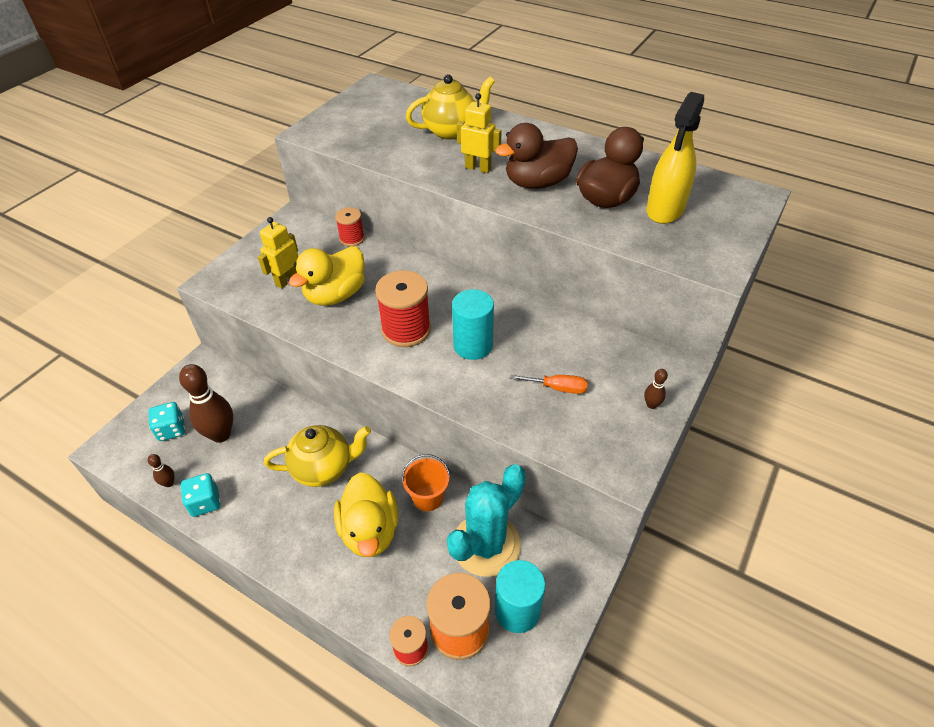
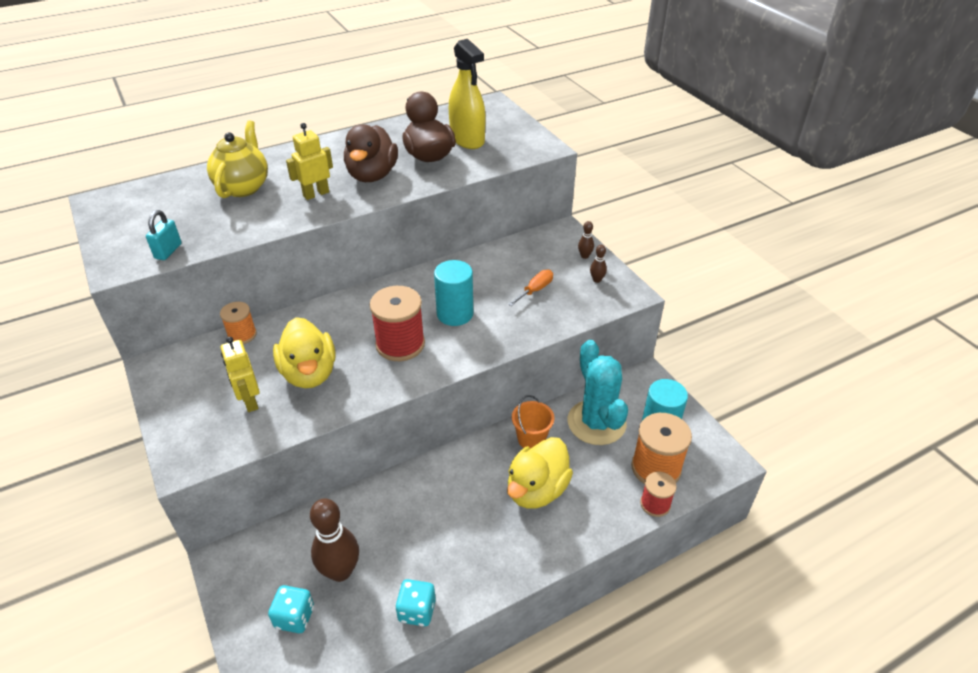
camera: 60 degrees left, 5 degrees down
(169, 483) = (367, 639): brown bowling pin -> brown bowling pin (597, 280)
(324, 468) = (449, 499): yellow teapot -> none
(342, 141) = (168, 251): none -> turquoise padlock
(352, 238) = (242, 335): red spool -> orange spool
(370, 531) = (537, 490): yellow duck -> yellow duck turned 105 degrees clockwise

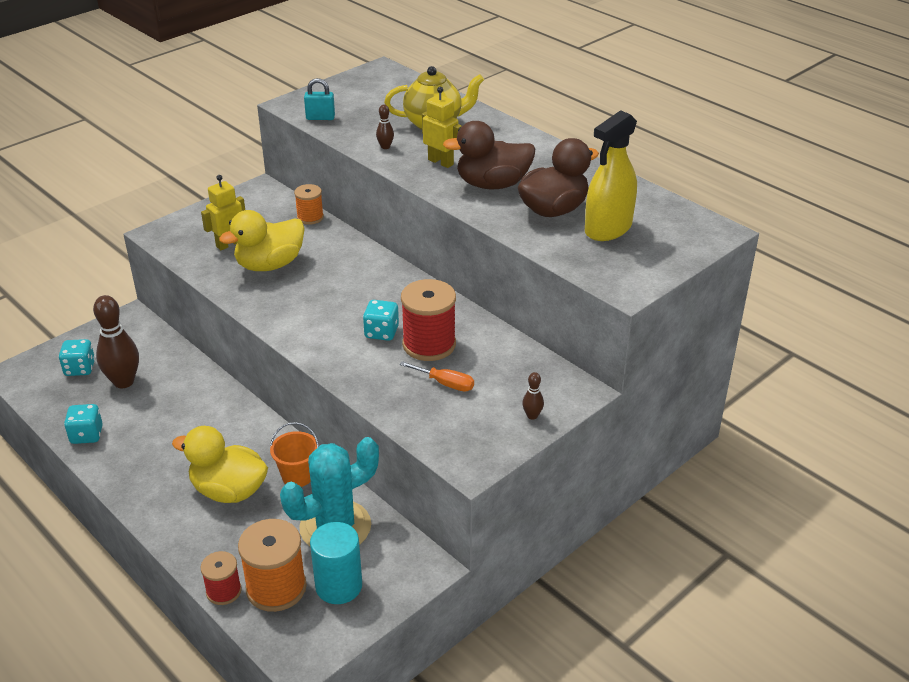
camera: 75 degrees right, 5 degrees down
(400, 344) = (323, 307): red spool -> red spool (429, 344)
(455, 314) = (381, 332): turquoise cylinder -> turquoise dice
(597, 280) = (486, 432): brown bowling pin -> brown bowling pin (385, 147)

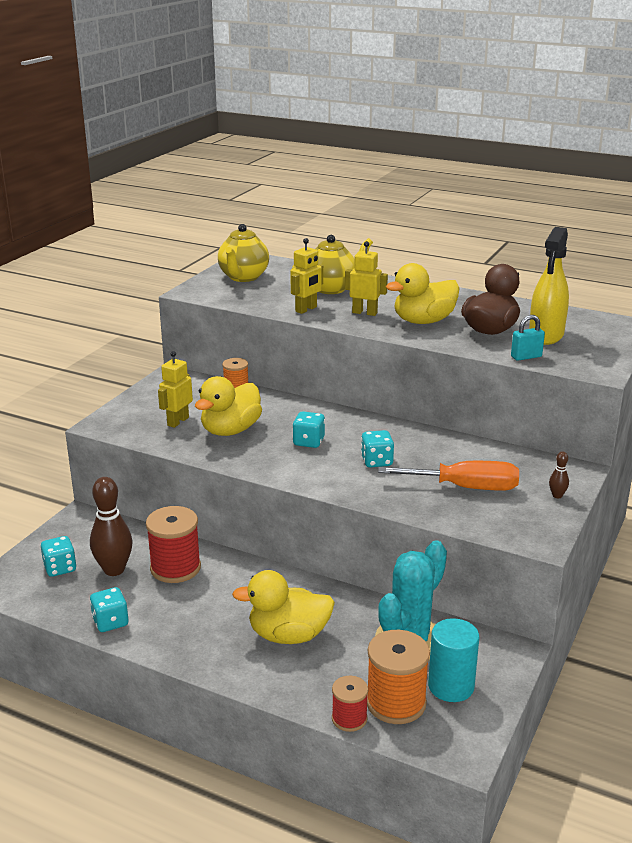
camera: 20 degrees left, 10 degrees down
(297, 476) = (343, 608): orange bucket -> none
(320, 118) = (227, 297): turquoise padlock -> turquoise padlock (526, 357)
(333, 294) = (308, 442): none -> turquoise dice
(357, 94) = (243, 277): none -> yellow teapot
(385, 147) = (306, 309): brown bowling pin -> yellow robot
(429, 344) = (425, 462): red spool -> red spool (175, 568)
(445, 384) = (465, 487): orange screwdriver -> orange screwdriver, size x1.86
(492, 184) = (423, 321): brown duck -> yellow duck

